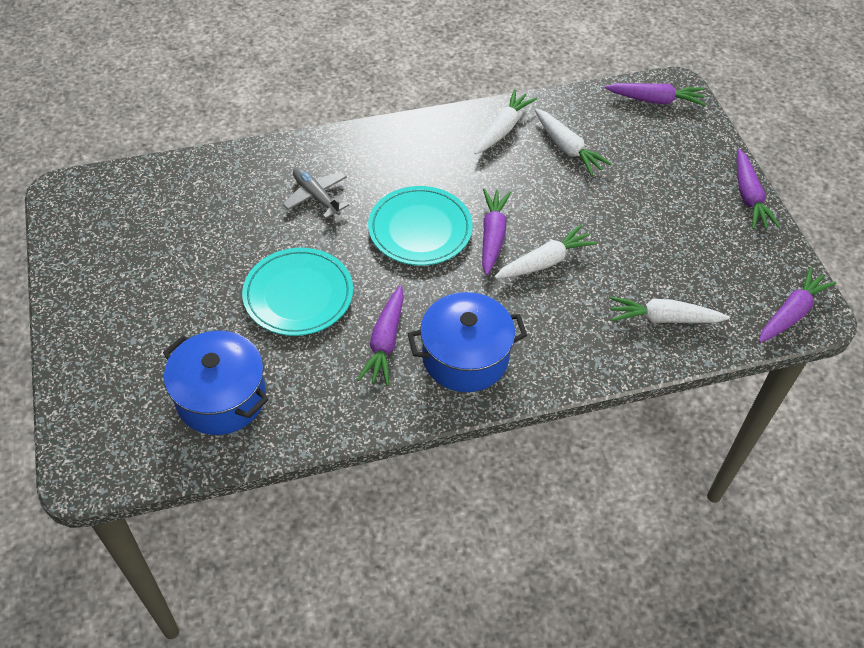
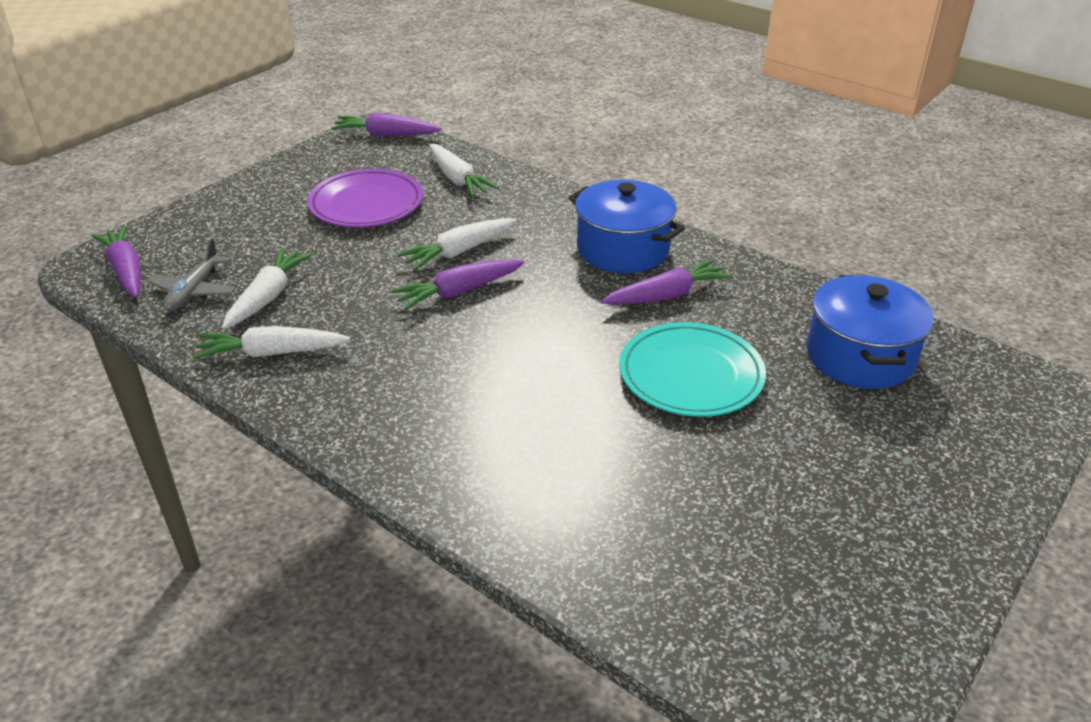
camera: 125 degrees left, 15 degrees down
(316, 196) = (541, 442): grey plane -> grey plane (194, 291)
(420, 229) = (503, 339): turquoise plate -> none
(544, 262) = (460, 251): white carrot -> white carrot turned 60 degrees counterclockwise
(661, 244) = (366, 204): none -> purple plate
(748, 197) = (253, 182): purple carrot -> none

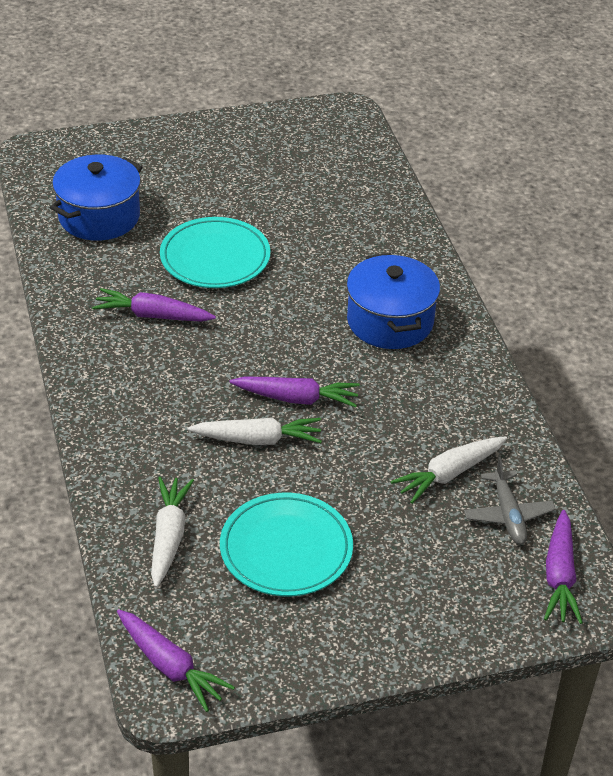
camera: 145 degrees left, 5 degrees up
(194, 291) = (508, 515): grey plane -> grey plane turned 120 degrees clockwise
(272, 353) = (476, 415): white carrot -> none
(366, 204) = (286, 549): purple plate -> turquoise plate
(622, 249) = (129, 371): blue pot -> blue pot (390, 321)

